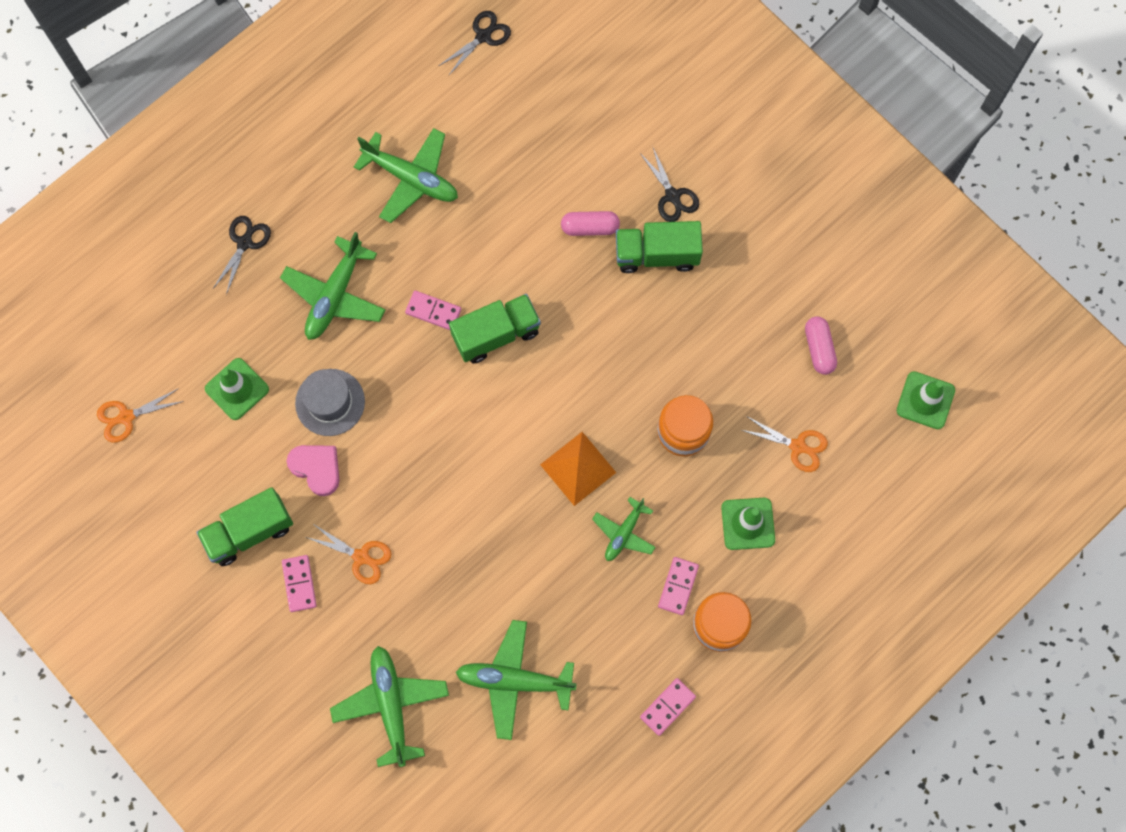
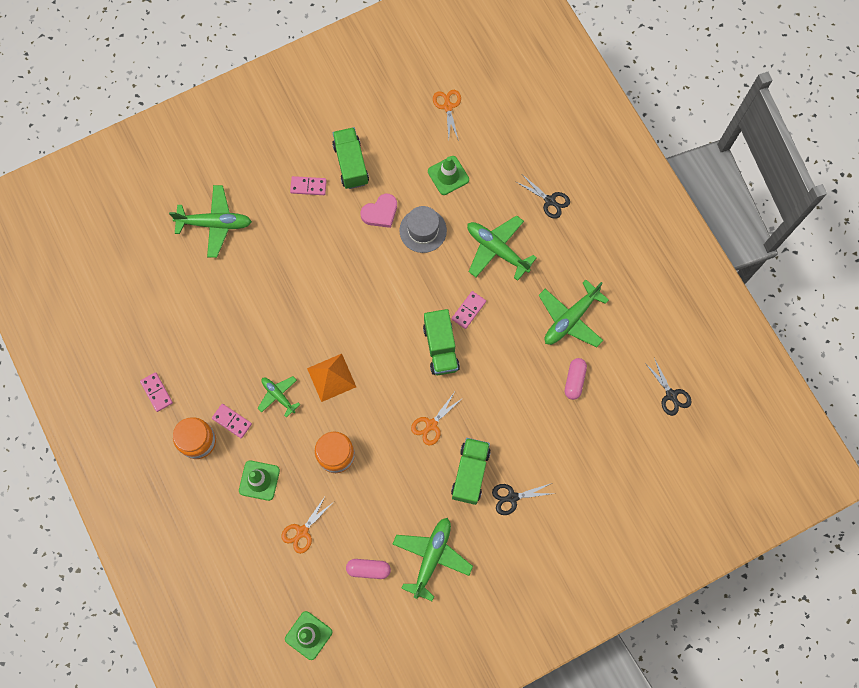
camera: 105 degrees right, 0 degrees up
(361, 557) = (314, 227): orange scissors -> orange scissors (431, 425)
(514, 680) = (205, 301): green plane -> green plane (432, 557)
(590, 227) = (503, 432): pink capsule -> pink capsule (574, 380)

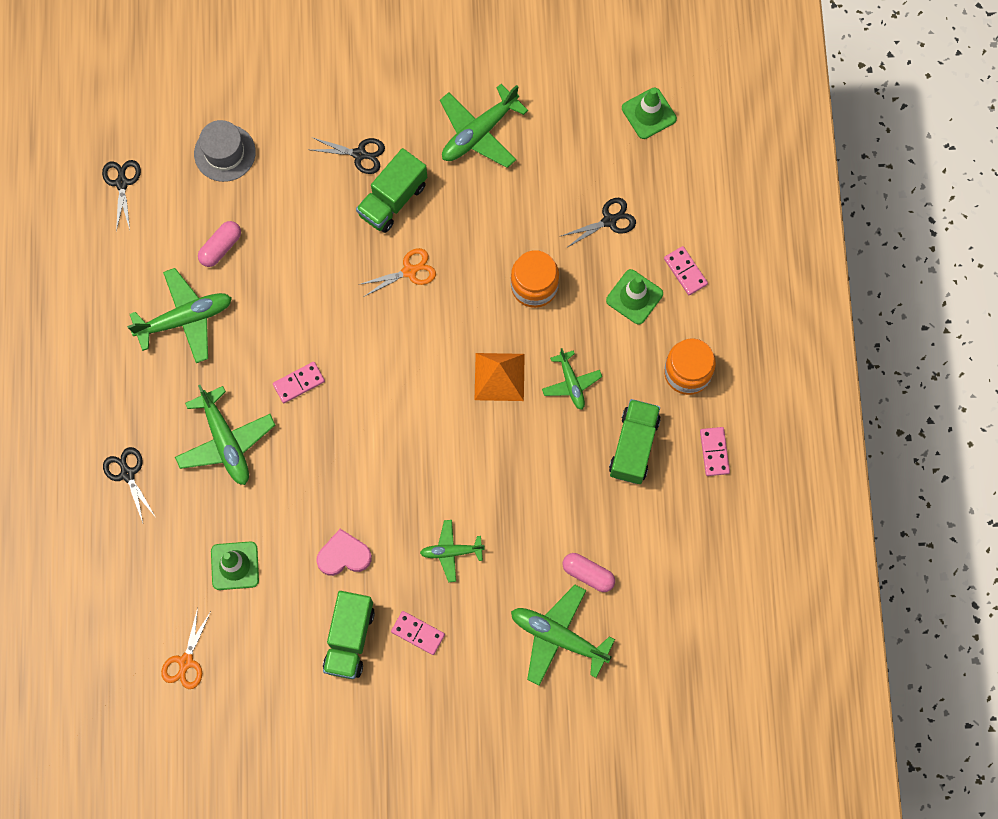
camera: 155 degrees left, 0 degrees up
(232, 421) = (638, 378): pink domino -> pink domino (685, 271)
(302, 531) = (609, 220): orange scissors -> black scissors
(310, 246) = (451, 552): none -> green plane
(368, 569) = (554, 150): pink capsule -> pink capsule (588, 574)
(423, 230) = (303, 508): grey hat -> grey hat (225, 153)
(440, 347) = (354, 354): green truck -> green truck (633, 446)

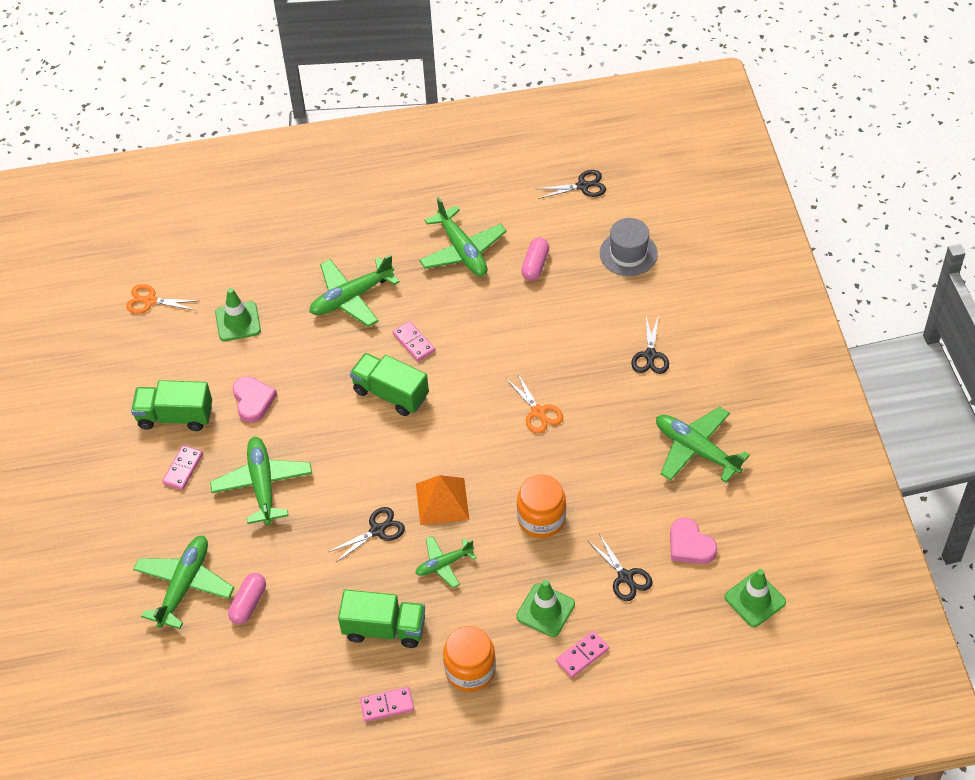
camera: 85 degrees right, 20 degrees down
(127, 474) = (314, 234): black scissors -> black scissors (377, 530)
(221, 247) = (535, 265): pink capsule -> pink capsule turned 75 degrees clockwise
(392, 199) = (609, 388): green truck -> green truck (390, 393)
(451, 552) = (263, 485): green plane -> green plane, size x1.67
(583, 158) = (690, 545): none -> pink heart

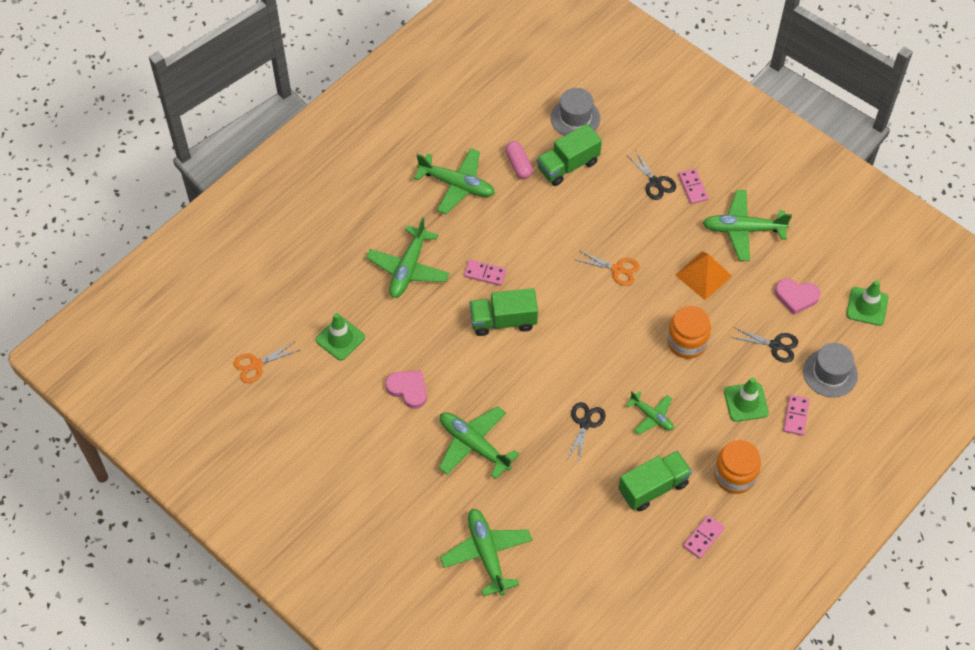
camera: 40 degrees left, 5 degrees up
(175, 416) = (361, 438): green truck -> green truck (568, 165)
(183, 468) = (404, 472): pink domino -> pink domino (692, 187)
(248, 603) = (544, 535): pink capsule -> none
(442, 501) = (610, 373): orange pyramid -> orange pyramid (703, 275)
(444, 564) = (651, 416): green plane -> green plane turned 75 degrees counterclockwise
(583, 186) = (499, 87): black scissors -> none
(655, 638) = (830, 373): none -> grey hat

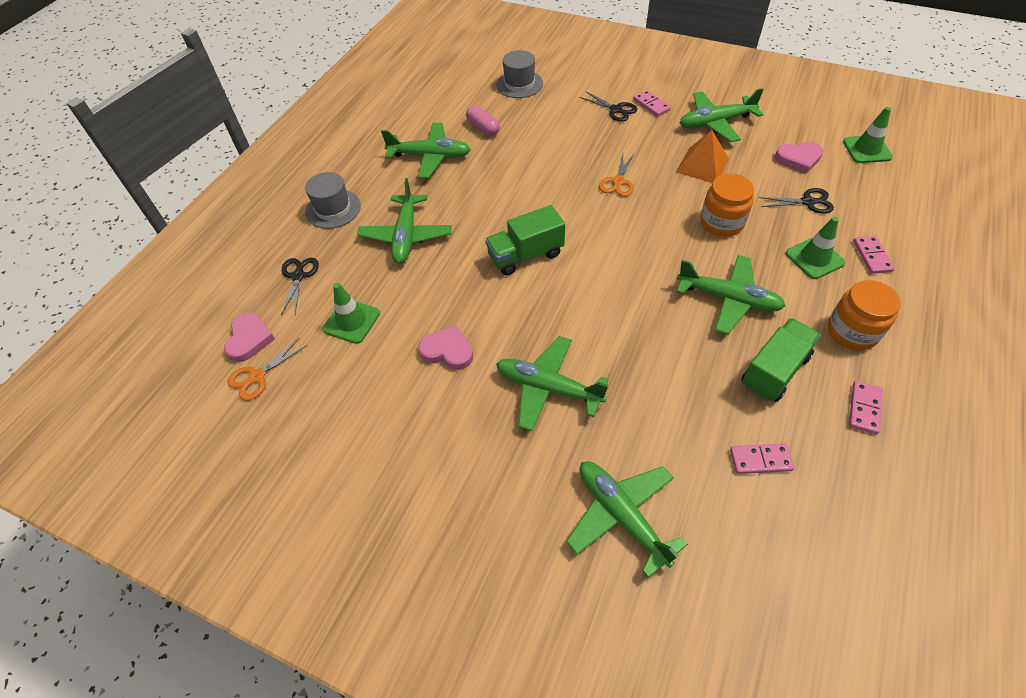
camera: 15 degrees left, 5 degrees down
(256, 329) = (249, 339): none -> pink heart
(485, 273) = (488, 219): pink domino -> pink domino (760, 460)
(568, 165) = (529, 117): green truck -> none
(585, 423) = (662, 327): black scissors -> black scissors (298, 276)
(617, 269) = (618, 182): orange scissors -> orange scissors turned 105 degrees clockwise
(651, 416) = (728, 299): green plane -> green plane, size x1.67
(830, 373) = (875, 210): grey hat -> grey hat (333, 209)

